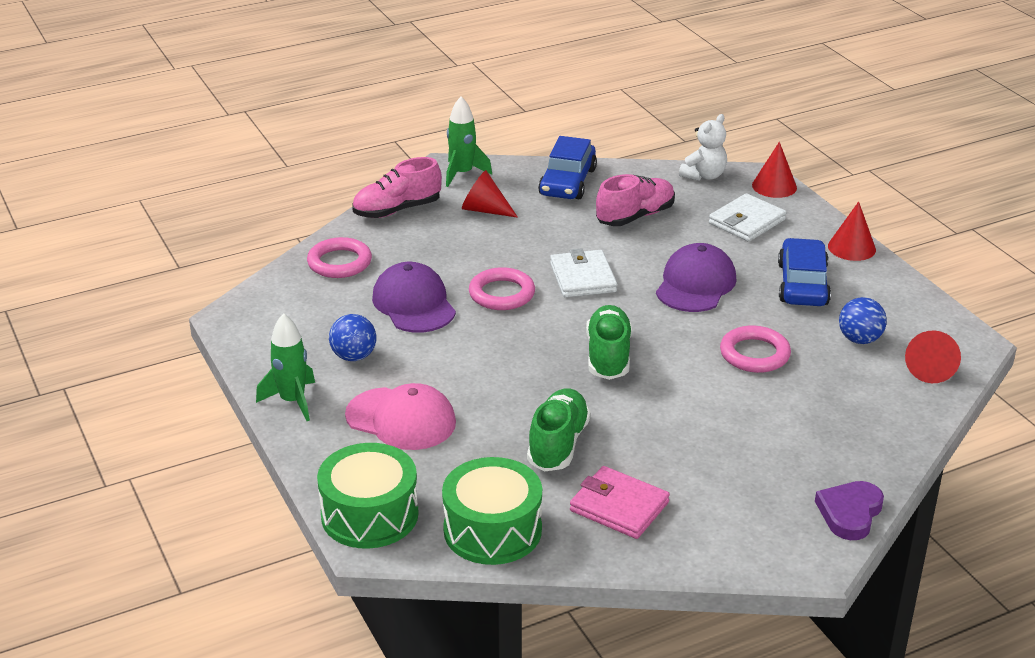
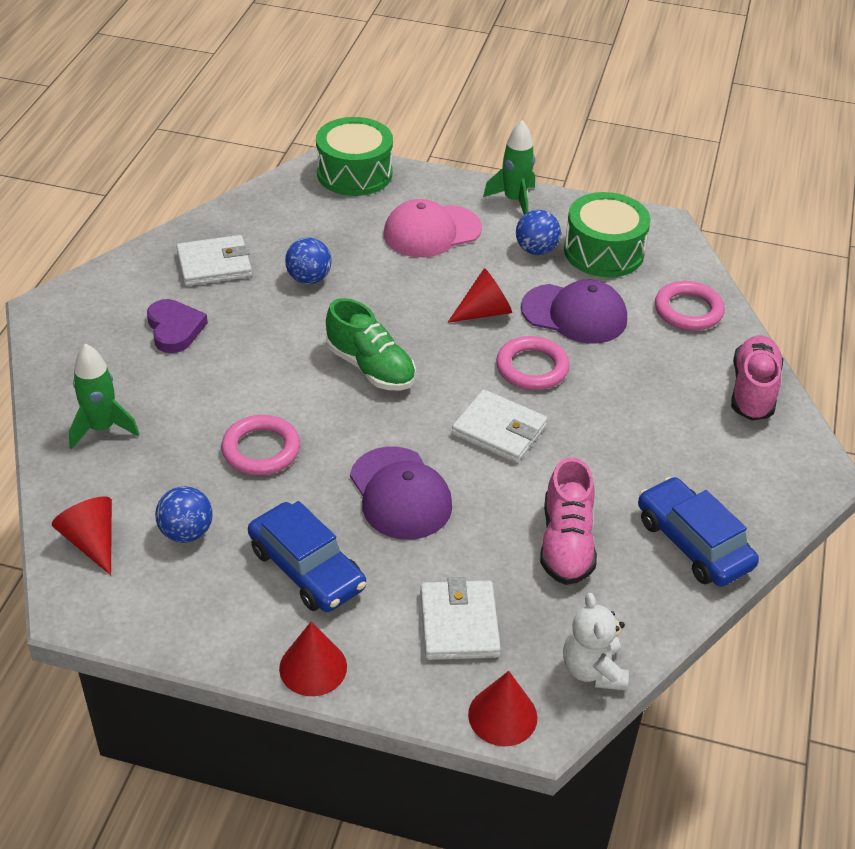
camera: 130 degrees right, 10 degrees up
(462, 174) = (789, 476): green rocket -> green rocket (102, 428)
(484, 210) = (694, 446): red cone -> red cone (484, 312)
(492, 530) = (272, 207): green drum -> green drum (603, 252)
(558, 444) = (309, 279): green shoe -> blue ball
(619, 507) = (214, 264): pink wallet -> white wallet
(850, 513) = (49, 356): purple heart -> purple heart (174, 329)

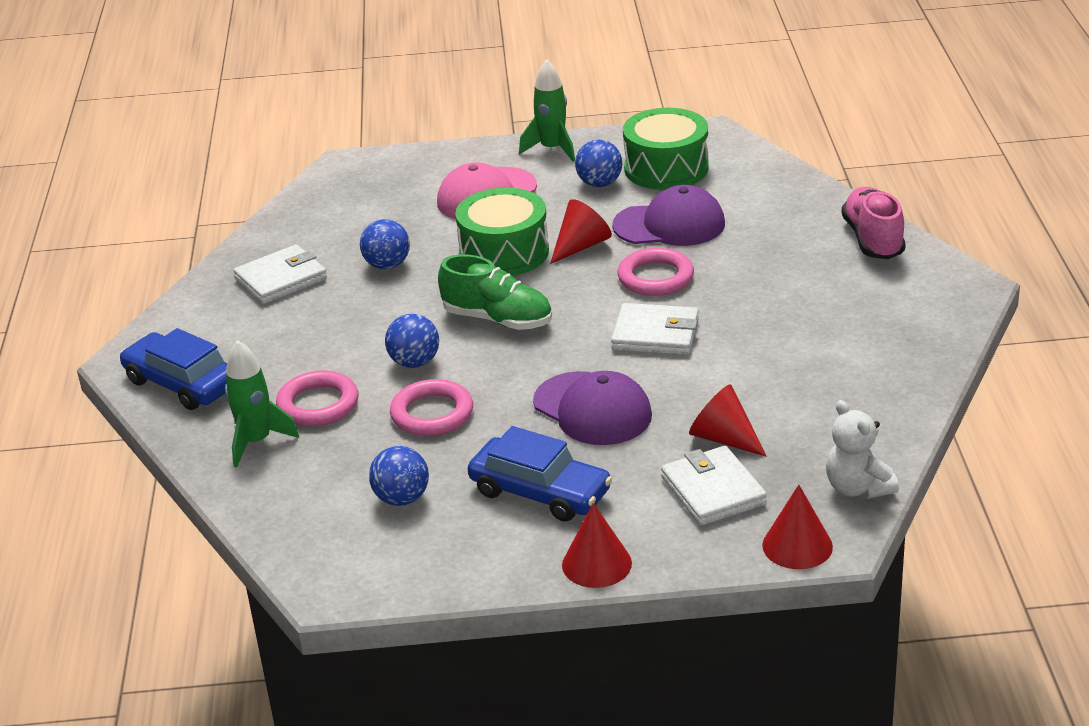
camera: 15 degrees left, 10 degrees down
(91, 541) = (310, 533): red cone -> red cone (724, 438)
(174, 329) = (276, 342): purple heart -> none
(276, 390) = (414, 362): none -> blue ball
(354, 173) = (375, 167): green drum -> green drum (504, 252)
(566, 543) = (774, 402): pink shoe -> none
(688, 310) = (775, 194): pink ring -> pink ring (318, 404)
(693, 543) = (889, 368): blue car -> blue car (182, 383)

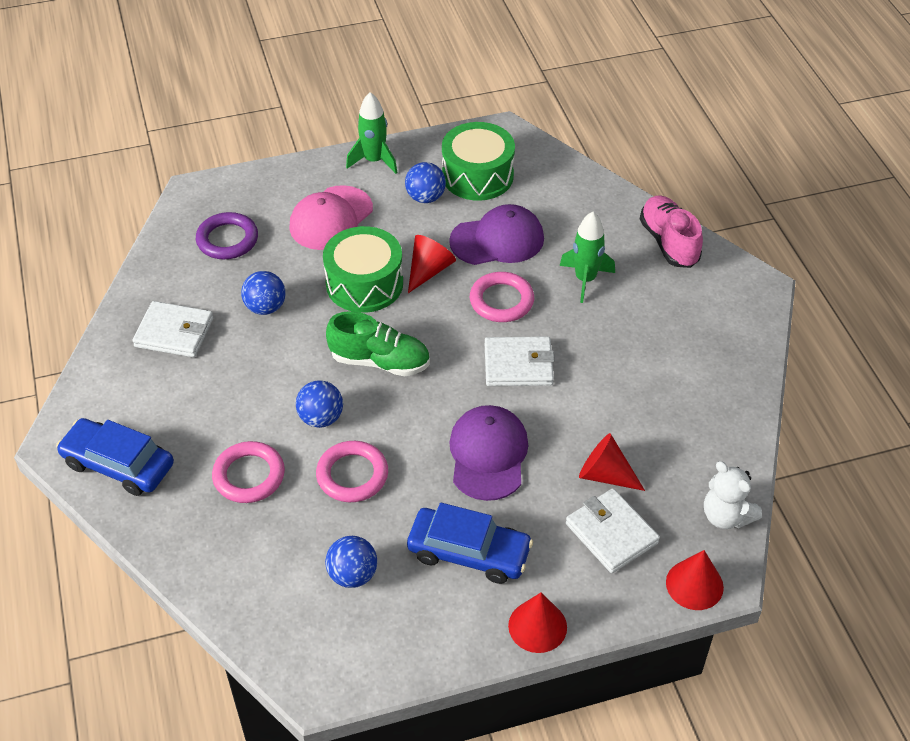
camera: 15 degrees left, 15 degrees up
(257, 442) = (206, 525): green rocket -> green rocket (585, 279)
(281, 279) = (174, 332): white wallet -> white wallet turned 60 degrees clockwise
(366, 206) = (227, 240): none -> purple ring
(592, 409) = (488, 455): purple cap -> purple cap turned 120 degrees counterclockwise

